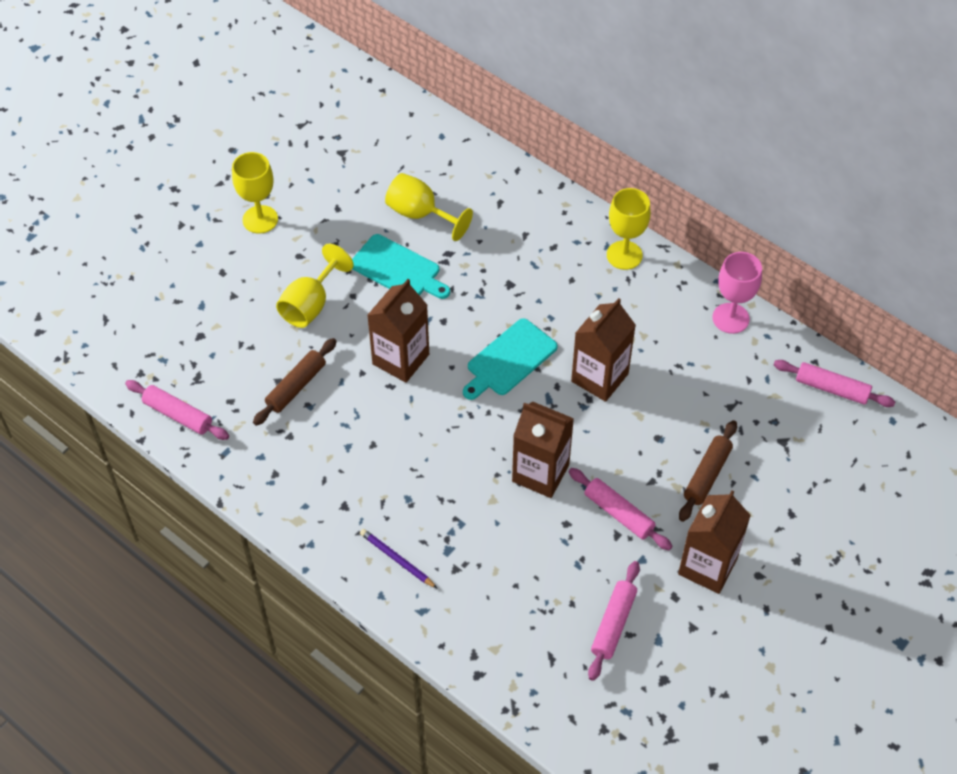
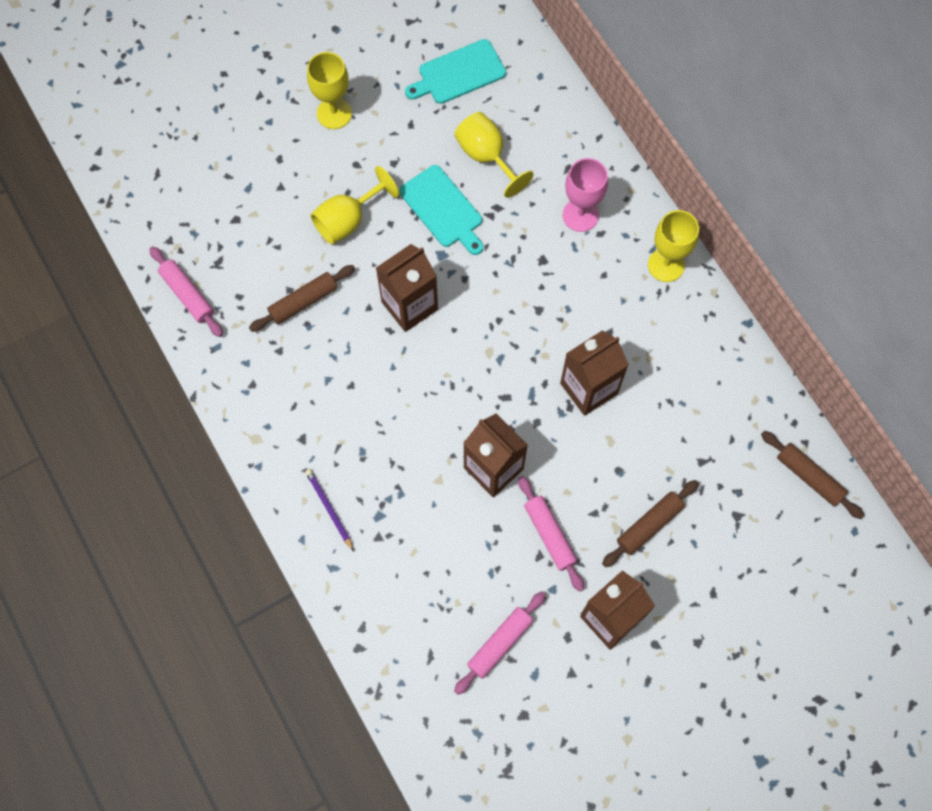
camera: 20 degrees right, 15 degrees up
(509, 360) = (511, 340): turquoise cutting board -> turquoise cutting board (459, 73)
(730, 318) = (742, 368): pink goblet -> pink goblet (580, 215)
(831, 389) = (809, 477): pink rolling pin -> brown rolling pin

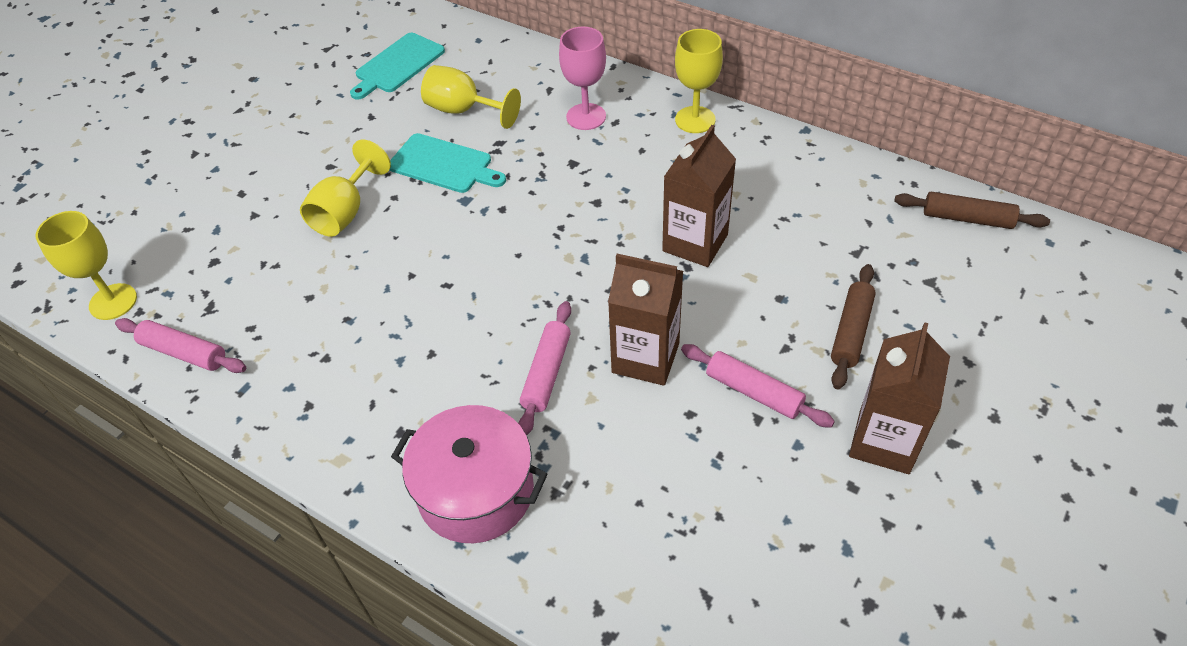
camera: 25 degrees left, 20 degrees down
(303, 302) = (332, 301): brown rolling pin -> none
(329, 509) = (476, 491): purple pencil -> pink pot
(334, 113) = (284, 137): yellow goblet -> yellow goblet (113, 302)
(409, 305) = (456, 254): brown carton -> none
(500, 644) = (780, 536): pink rolling pin -> pink rolling pin (546, 373)

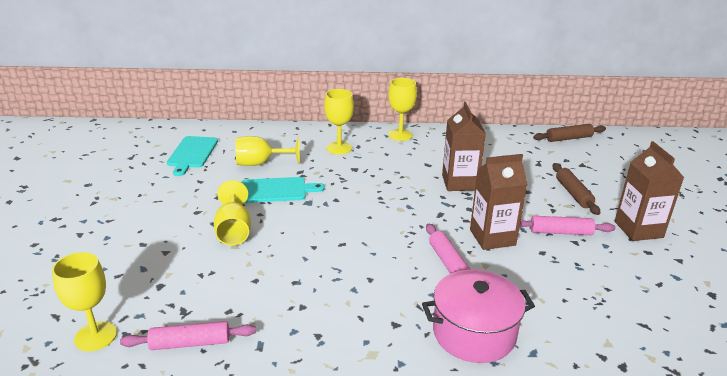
camera: 35 degrees left, 20 degrees down
(586, 117) = (339, 148): pink goblet -> yellow goblet

